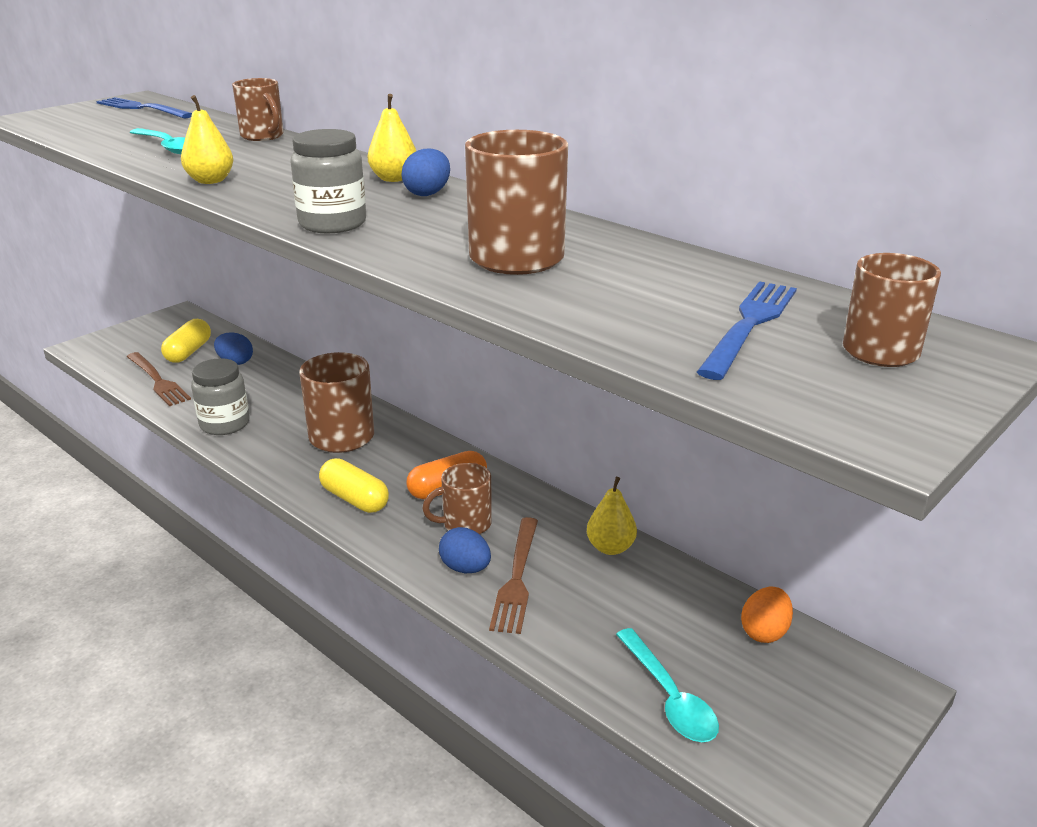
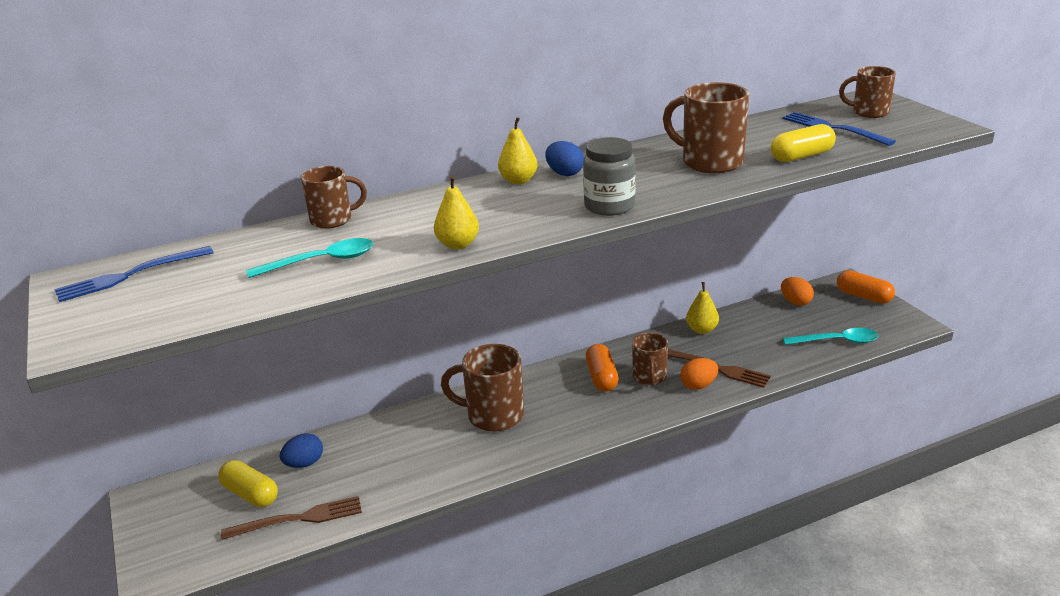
camera: 65 degrees left, 0 degrees up
(225, 424) = (425, 478): grey jar -> none
(354, 499) = (591, 420): yellow capsule -> yellow capsule (801, 156)
(465, 568) = (698, 385): blue egg -> orange egg
(855, 718) = (863, 296): none -> orange capsule

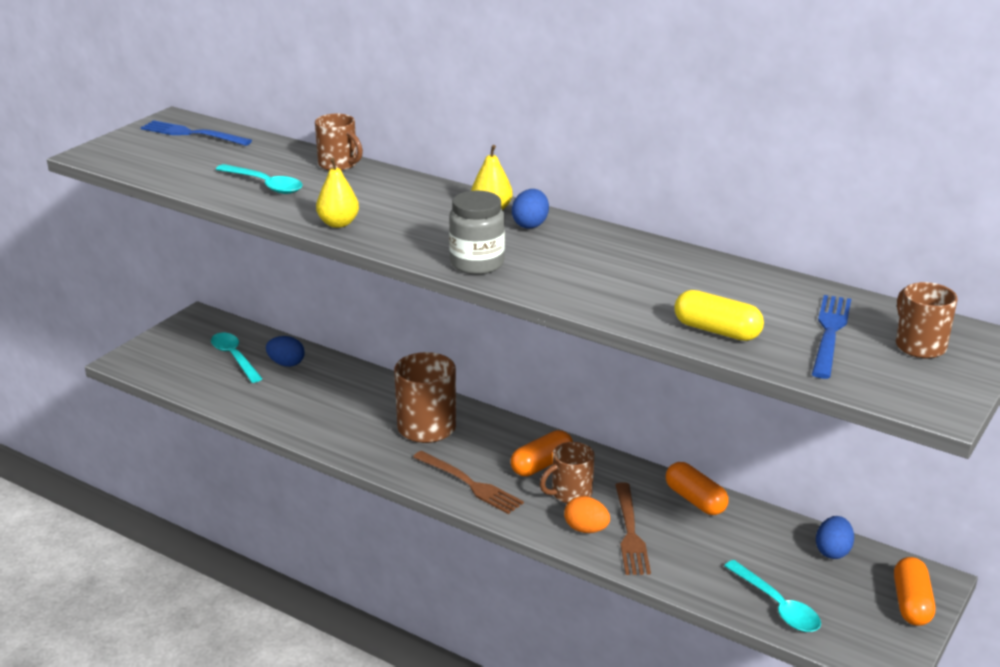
camera: 55 degrees right, 0 degrees up
(250, 494) = (234, 357): yellow capsule -> turquoise spoon
(299, 519) = (223, 389): brown fork -> brown fork (470, 484)
(702, 330) = (695, 500): yellow pear -> orange capsule
(710, 162) = (640, 285): brown mug -> none
(795, 302) = (832, 551): orange egg -> blue egg

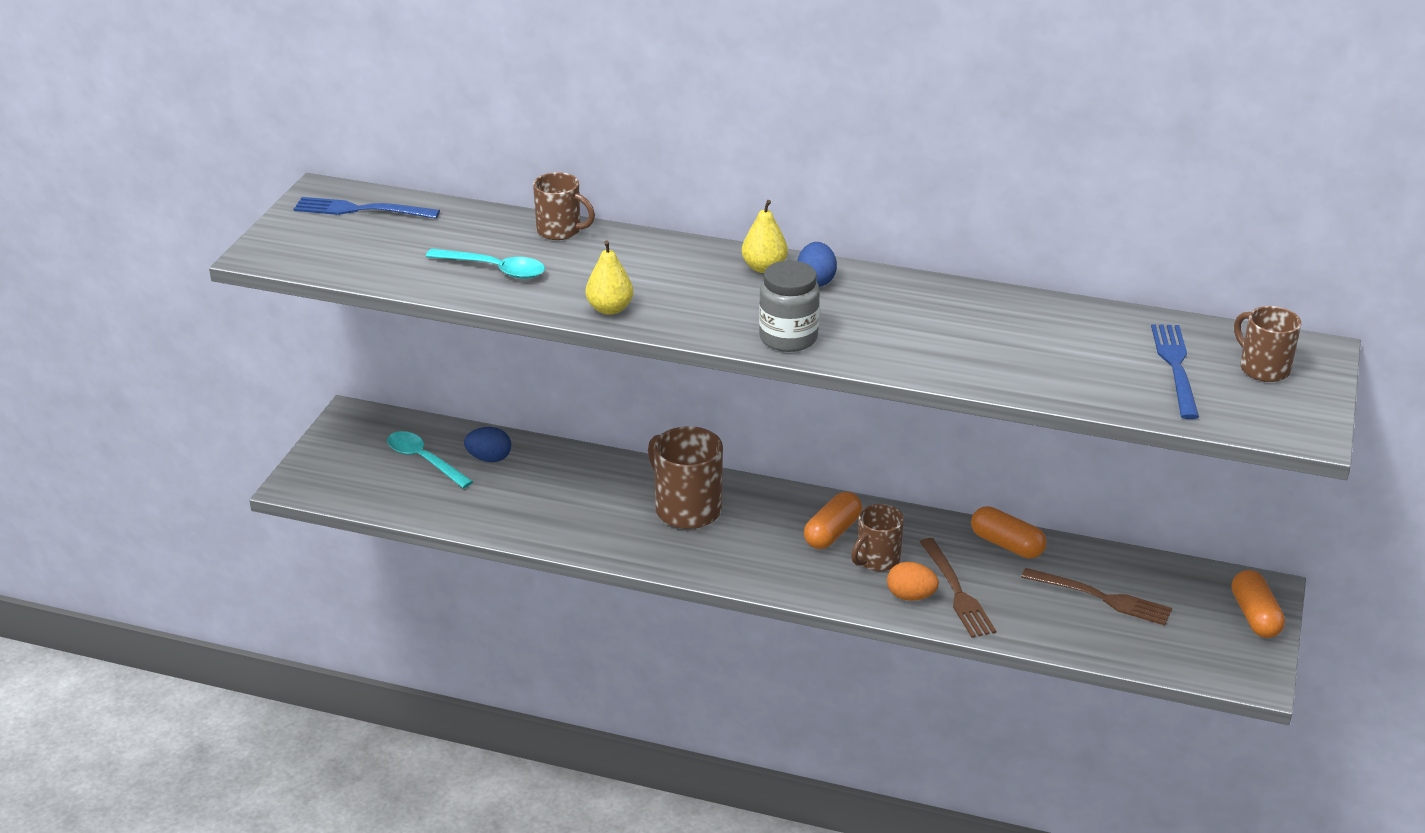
camera: 15 degrees left, 5 degrees up
(470, 484) = (767, 567): brown fork -> brown fork (1101, 598)
(717, 331) = (1068, 381): yellow capsule -> none
(777, 606) = (1131, 642): turquoise spoon -> none
(832, 551) = (1162, 576): blue egg -> none

